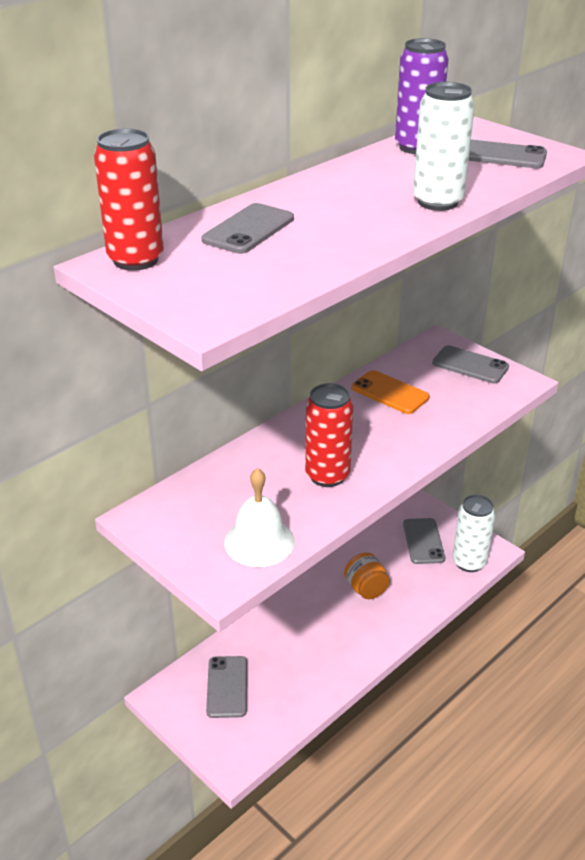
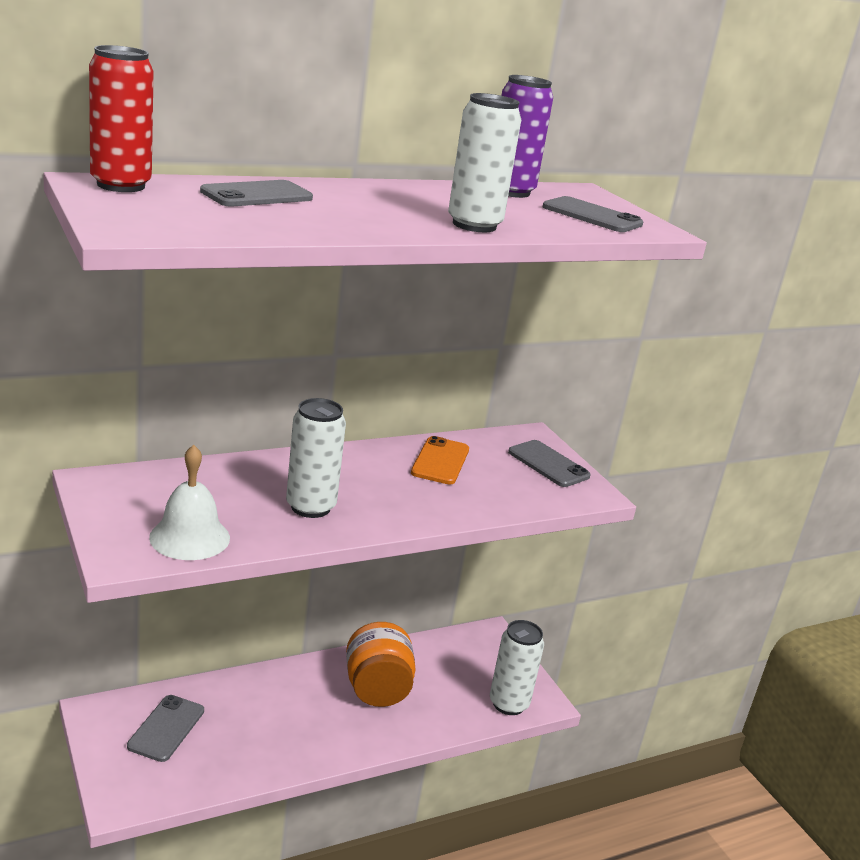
camera: 15 degrees right, 10 degrees down
(327, 475) = (310, 507): red can -> white can
(366, 589) = (377, 689): orange jar -> orange jar, size x1.53
(389, 393) = (440, 461): orange phone -> orange phone turned 45 degrees clockwise
(423, 541) = (471, 666): grey phone -> none

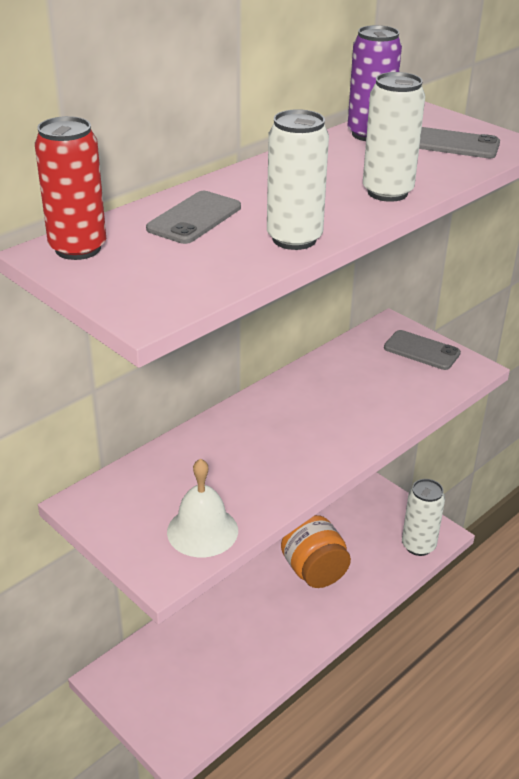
camera: 15 degrees left, 10 degrees up
(166, 728) = (172, 670): grey phone -> none
(310, 507) = (274, 463): white can -> white can (294, 239)
(440, 461) = (340, 378): orange phone -> none

